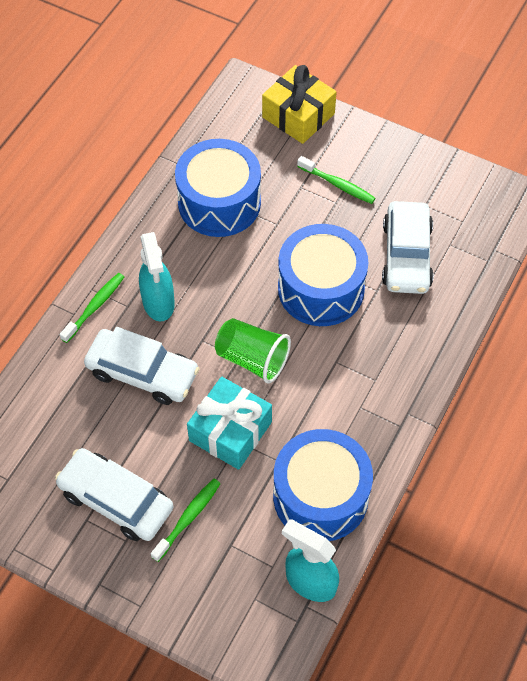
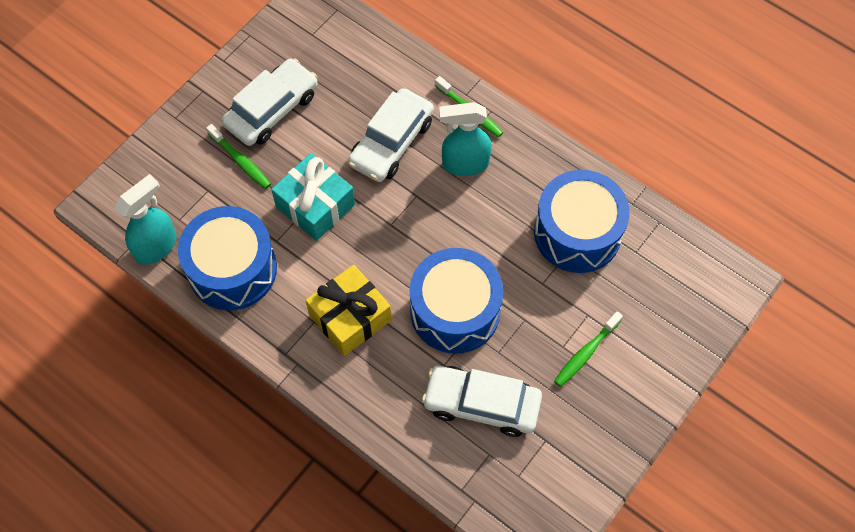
camera: 100 degrees right, 5 degrees up
(252, 359) = (386, 235): green cup -> none
(298, 115) = (688, 330): yellow gift -> yellow gift (350, 317)

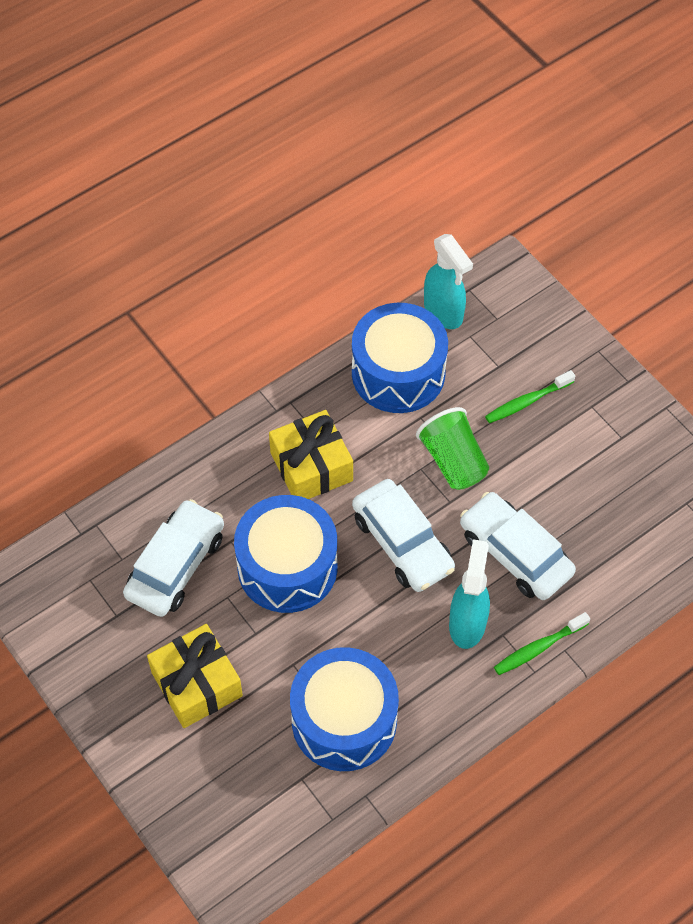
camera: 105 degrees right, 5 degrees down
(272, 110) = (587, 443): white car -> white car (402, 543)
(315, 205) = (453, 461): turquoise gift -> green cup
(586, 353) = (196, 684): green toothbrush -> yellow gift

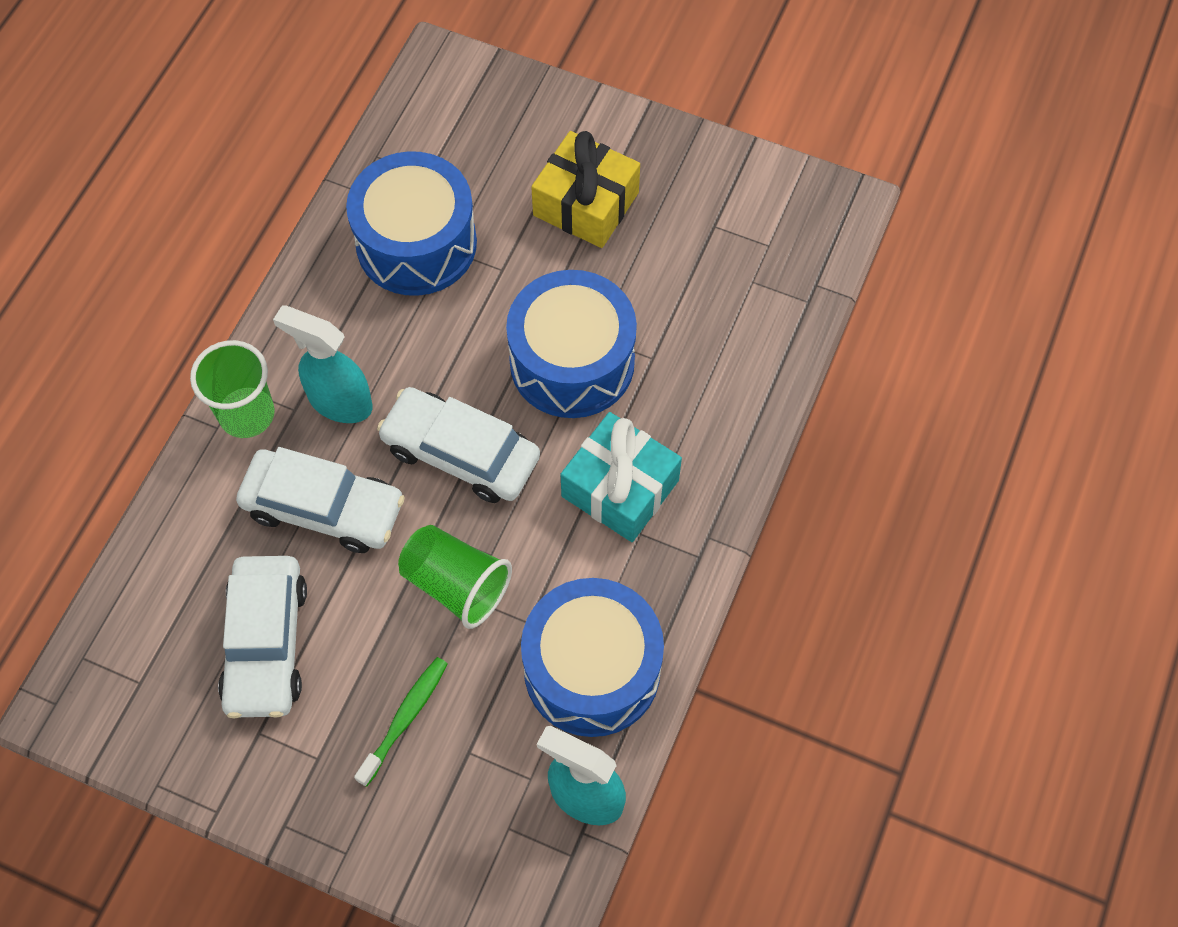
camera: 150 degrees right, 5 degrees up
(176, 565) = (691, 303): white car -> white car (266, 643)
(311, 467) = (620, 488): yellow gift -> turquoise gift
(467, 623) = (339, 402): turquoise spray bottle -> turquoise spray bottle turned 135 degrees clockwise
(538, 648) = (247, 414): green toothbrush -> green cup

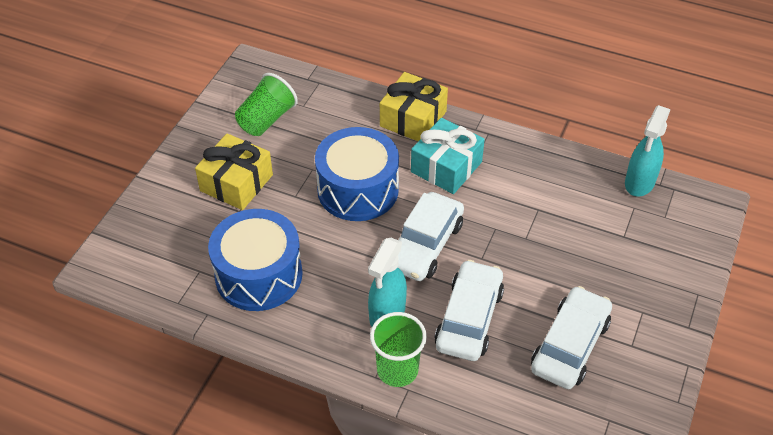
camera: 90 degrees left, 15 degrees down
(266, 643) = (570, 345): white car -> white car turned 60 degrees counterclockwise
(405, 718) = (608, 267): green toothbrush -> none
(456, 584) = (517, 244): green cup -> green cup (266, 119)
(592, 670) = (564, 180): blue drum -> none
(728, 441) = (413, 119): none -> yellow gift

